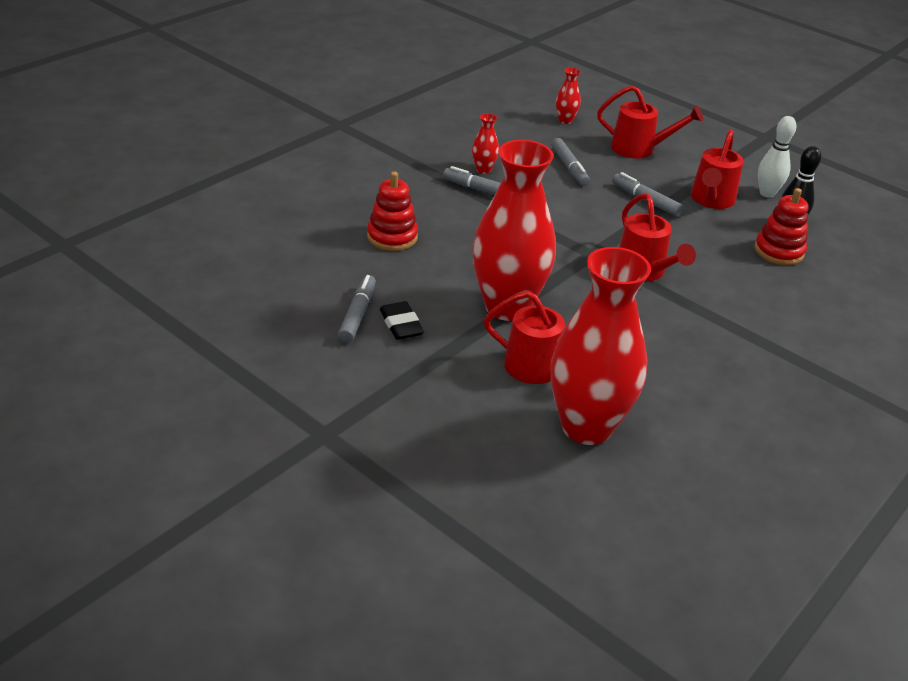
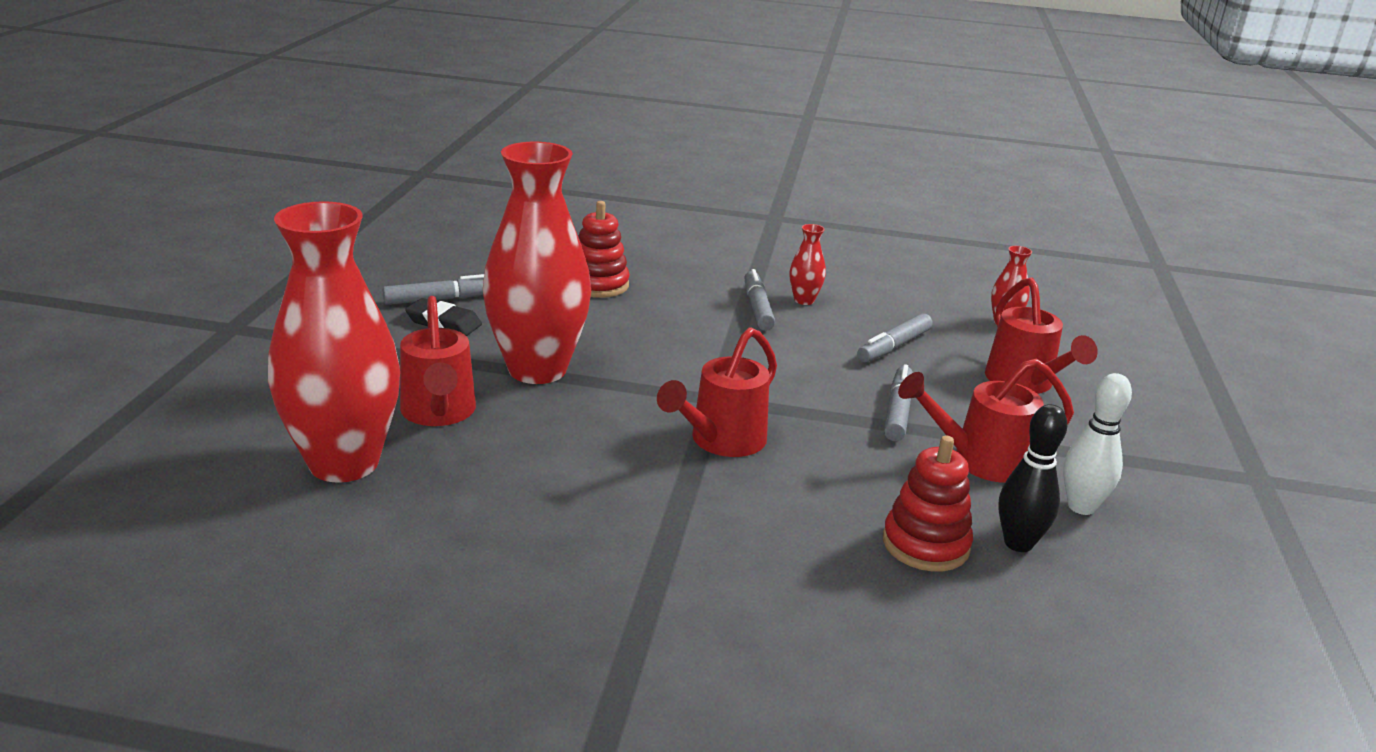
camera: 60 degrees right, 10 degrees down
(401, 324) = (443, 323): black eraser -> black eraser turned 75 degrees clockwise

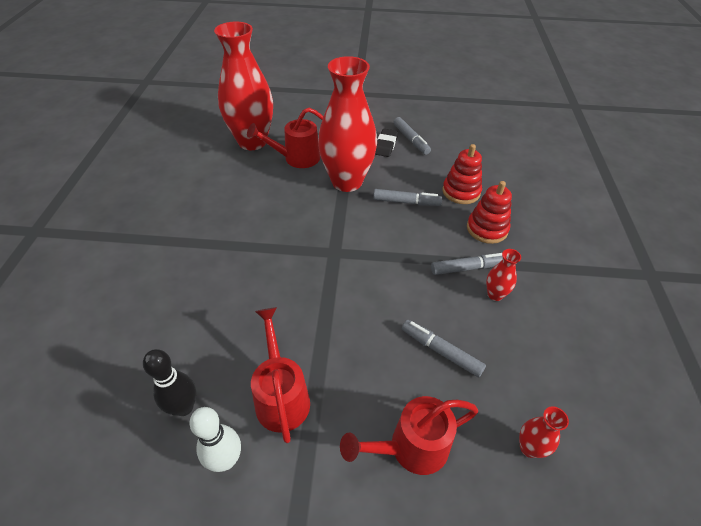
camera: 85 degrees right, 20 degrees up
(721, 441) = (287, 257): red watering can -> none
(897, 411) = (340, 348): grey marker -> grey marker (406, 202)
(925, 544) = (185, 353): red stacking toy -> red stacking toy (487, 229)

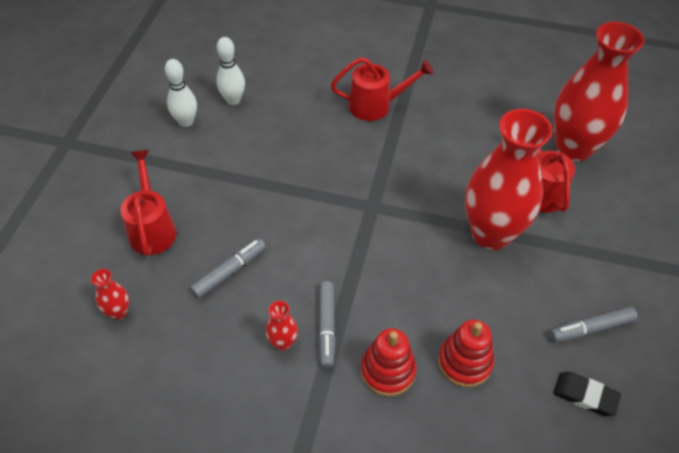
camera: 100 degrees right, 5 degrees up
(184, 407) = (233, 100): black bowling pin -> white bowling pin
(281, 395) = (224, 154): red watering can -> red watering can (376, 106)
(385, 145) = (574, 292): black eraser -> black eraser (585, 395)
(406, 202) = (447, 290): grey marker -> none

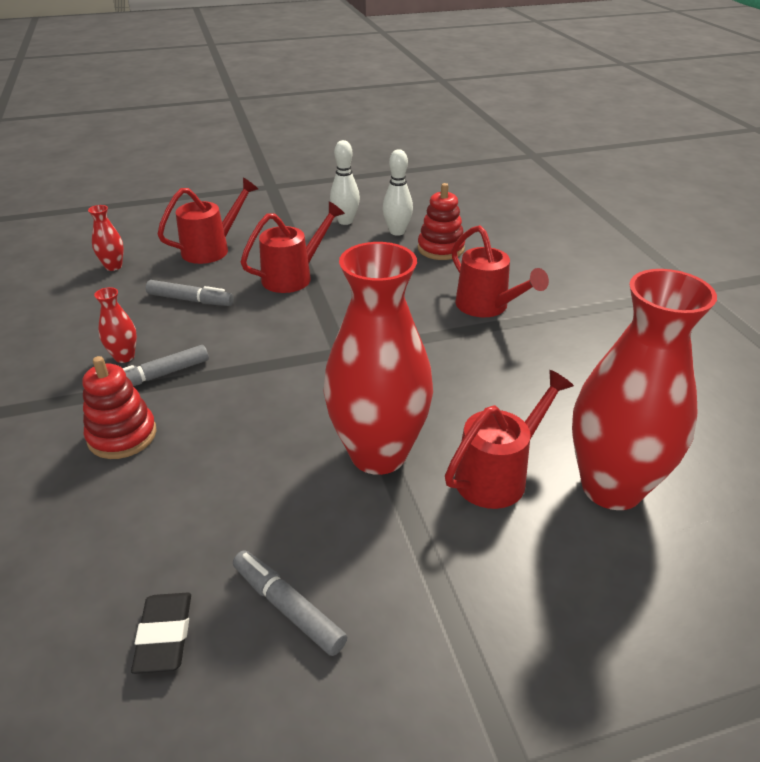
camera: 60 degrees right, 15 degrees down
(248, 191) = (293, 276): none -> red watering can
(464, 362) = (163, 493): red stacking toy -> red stacking toy (440, 249)

